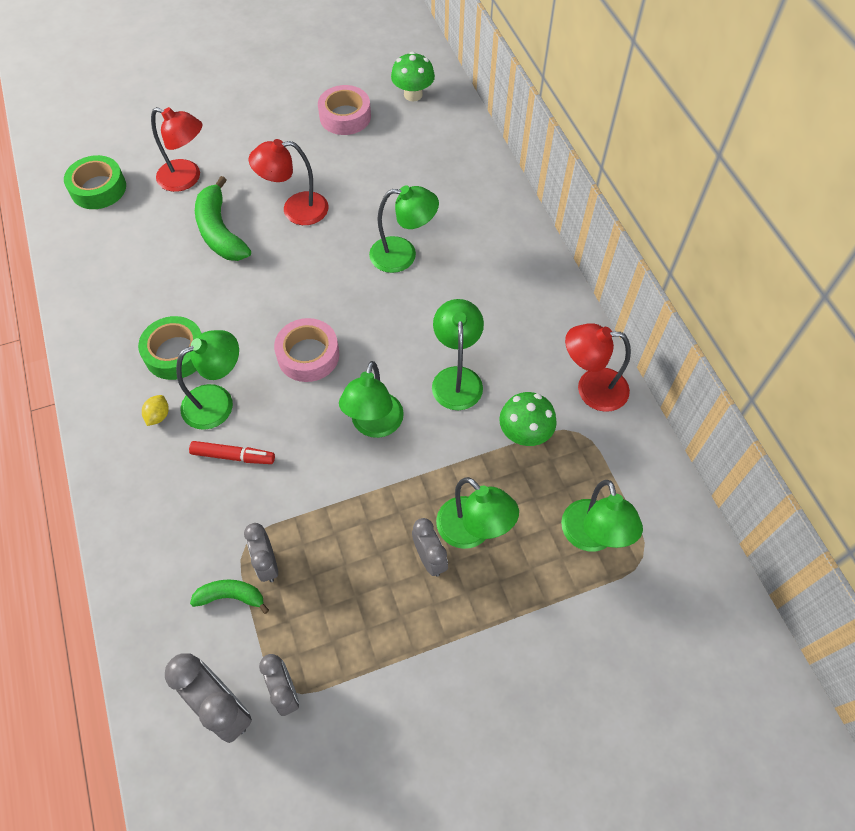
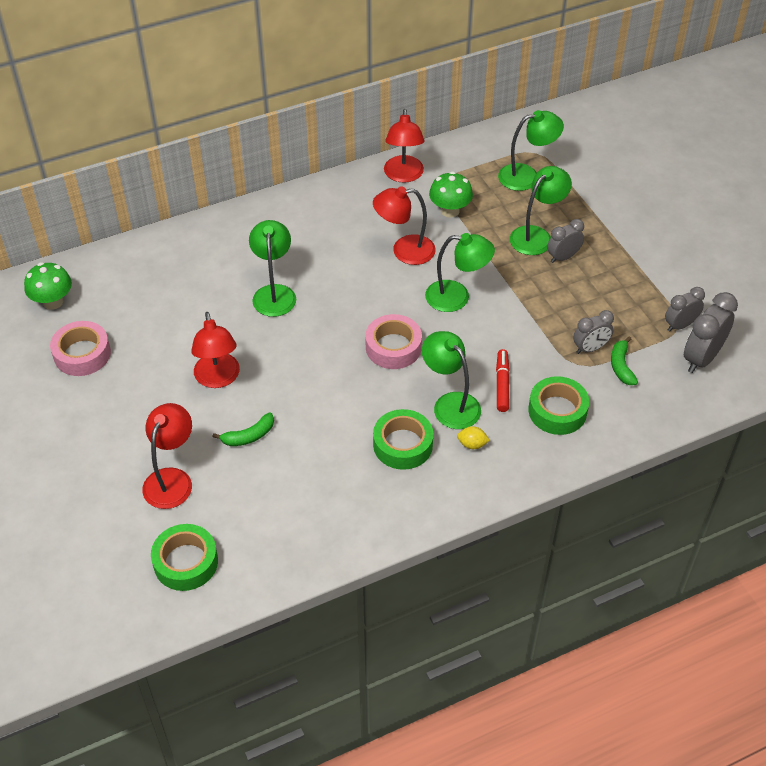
camera: 95 degrees left, 10 degrees down
(180, 509) = (557, 411): none -> green tape
(220, 231) = (249, 436): green banana -> green banana, size x0.56
(456, 378) = (404, 251): green lamp -> red lamp

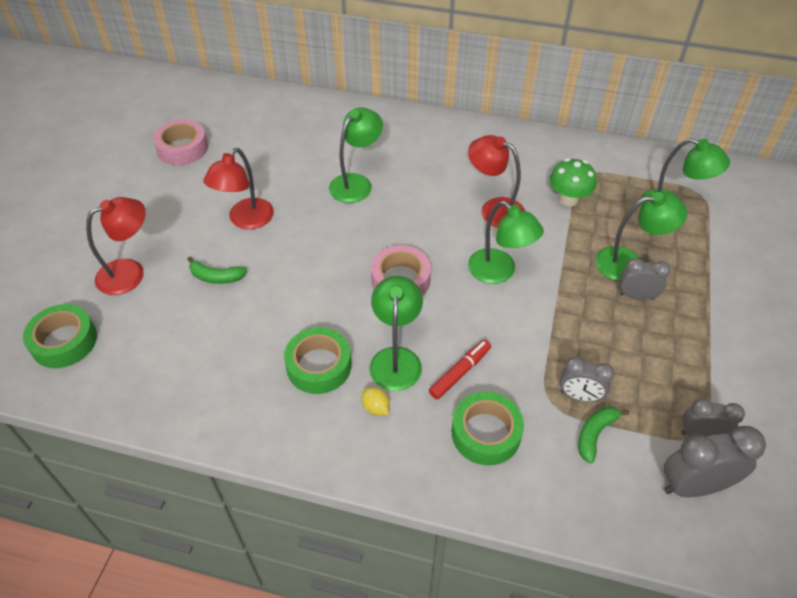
camera: 40 degrees right, 0 degrees up
(53, 302) = (207, 104): green mushroom -> none
(403, 175) = (556, 151): red lamp -> none

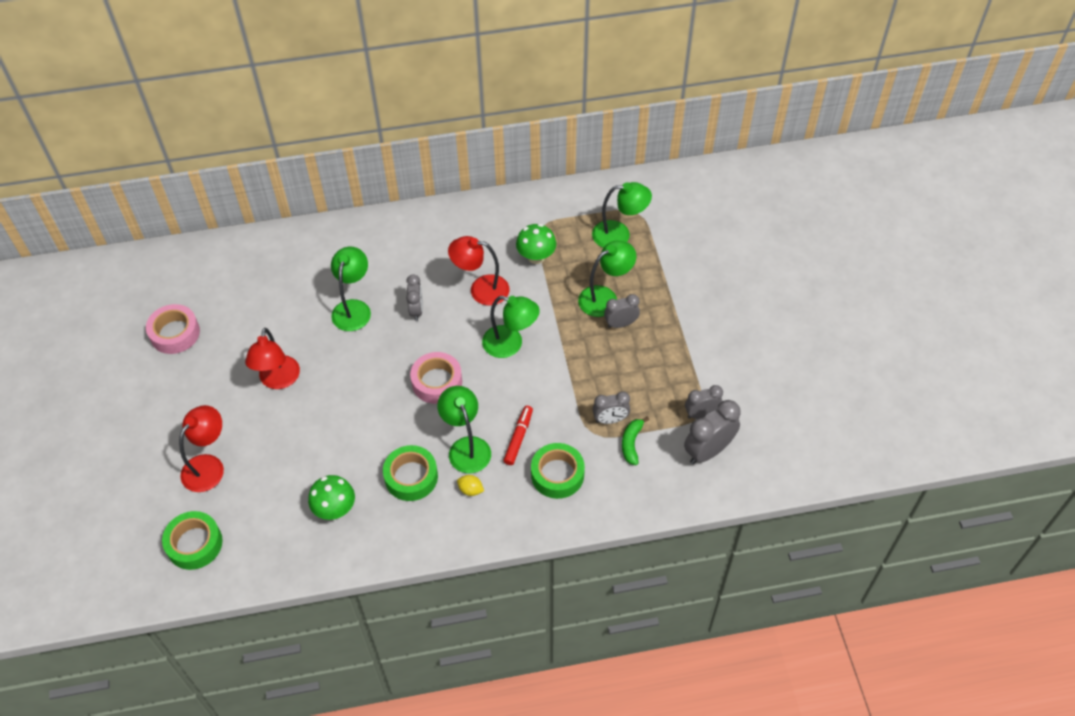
camera: 25 degrees left, 5 degrees up
(216, 277) = (285, 440): green banana -> none
(220, 366) = (335, 509): none -> green mushroom
(417, 205) = (416, 310): none -> grey clock

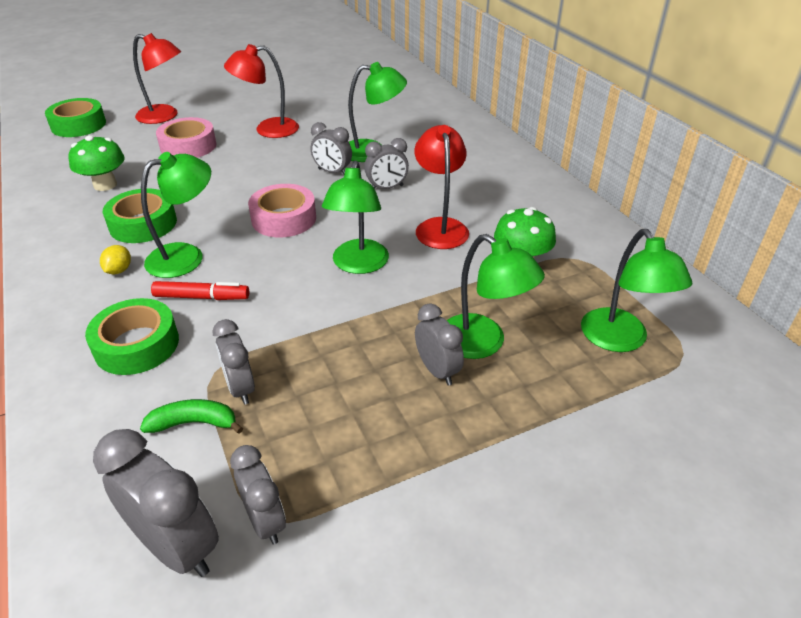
camera: 75 degrees right, 15 degrees down
(175, 333) = (310, 79): pink tape -> pink tape (188, 146)
(377, 341) = (332, 172): none -> grey clock

